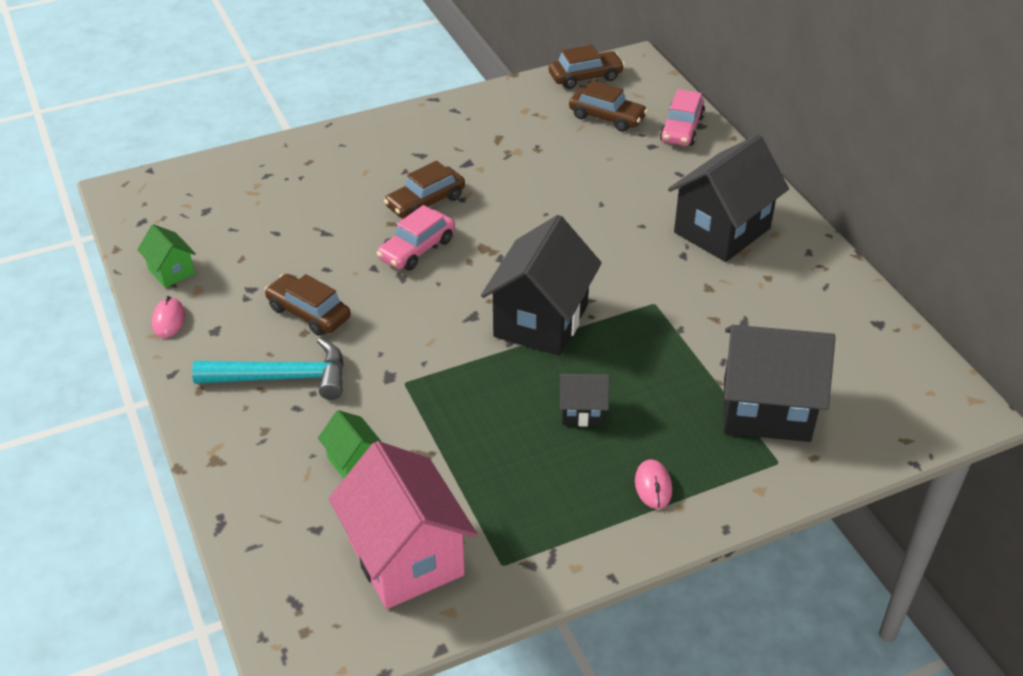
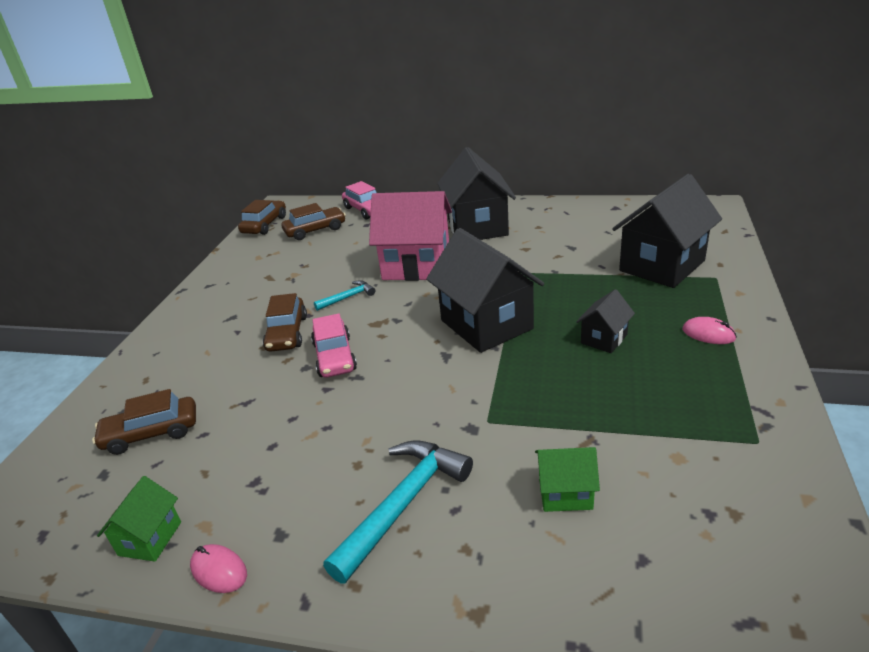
camera: 50 degrees left, 10 degrees down
(171, 271) = (150, 538): green house -> green house turned 75 degrees counterclockwise
(309, 313) = (335, 451): brown car -> brown car (151, 433)
(406, 557) = (719, 503): pink house -> pink house (416, 266)
(508, 208) = (348, 297): none -> turquoise hammer

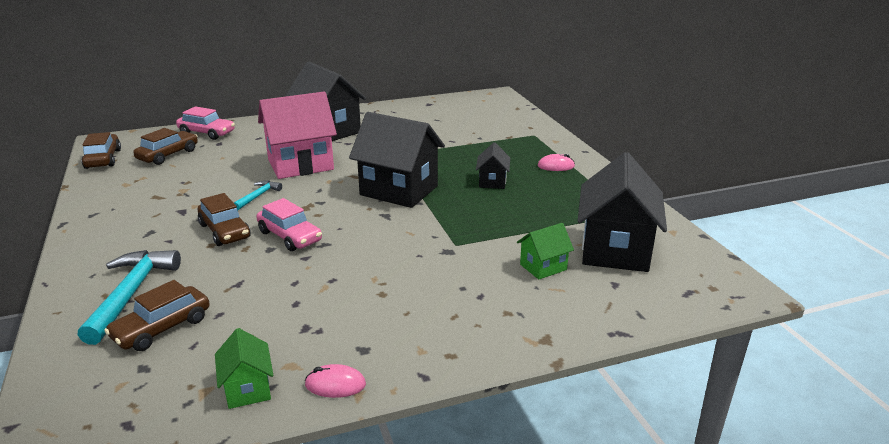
camera: 35 degrees left, 5 degrees down
(403, 504) = (441, 304): turquoise hammer -> turquoise hammer (131, 294)
(662, 266) = (493, 134): black house -> black house (615, 250)

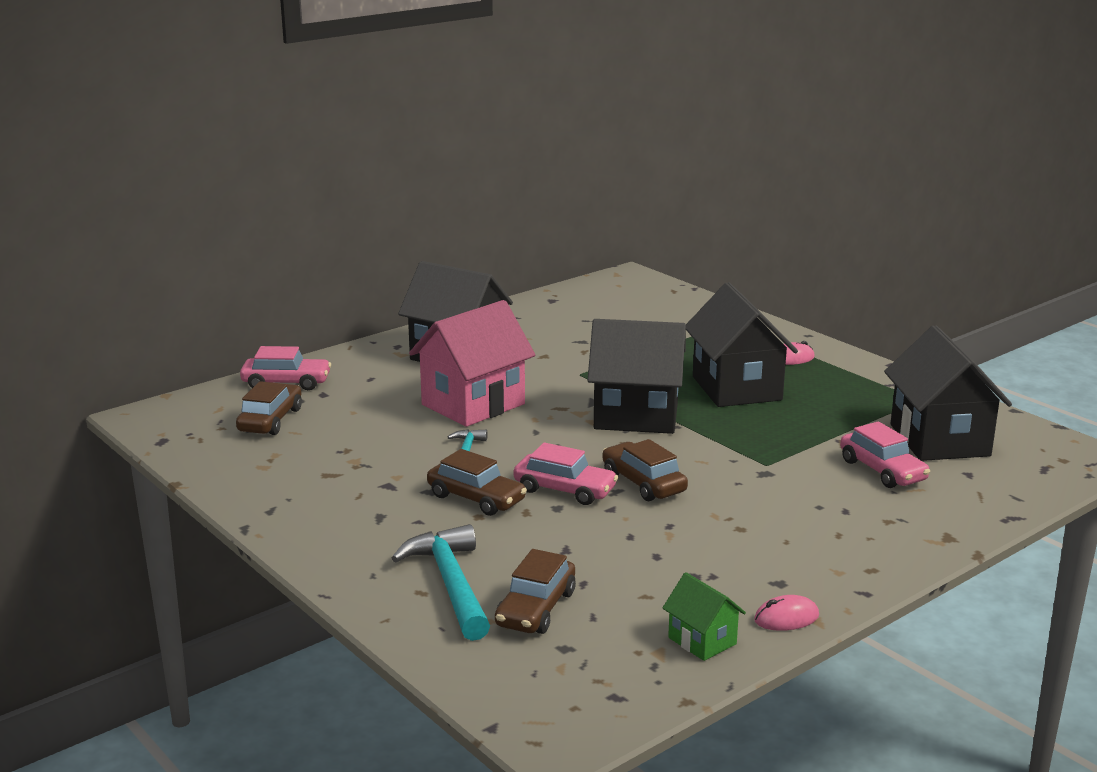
camera: 20 degrees left, 5 degrees down
(103, 159) = (181, 440): brown car -> brown car (643, 483)
(492, 182) = (736, 388): black house -> black house, size x2.06
(543, 267) = (882, 470): green house -> pink car

